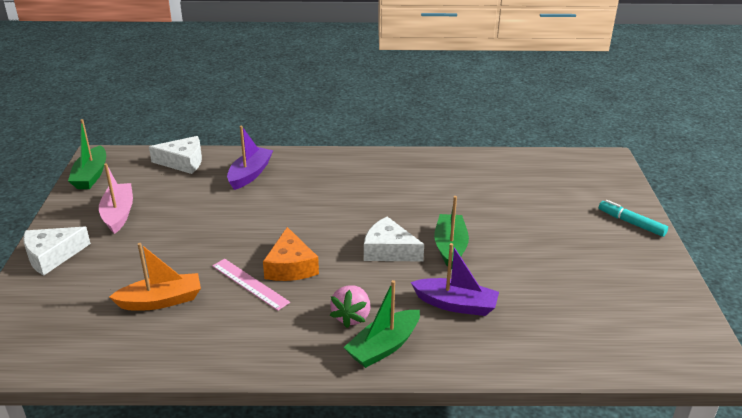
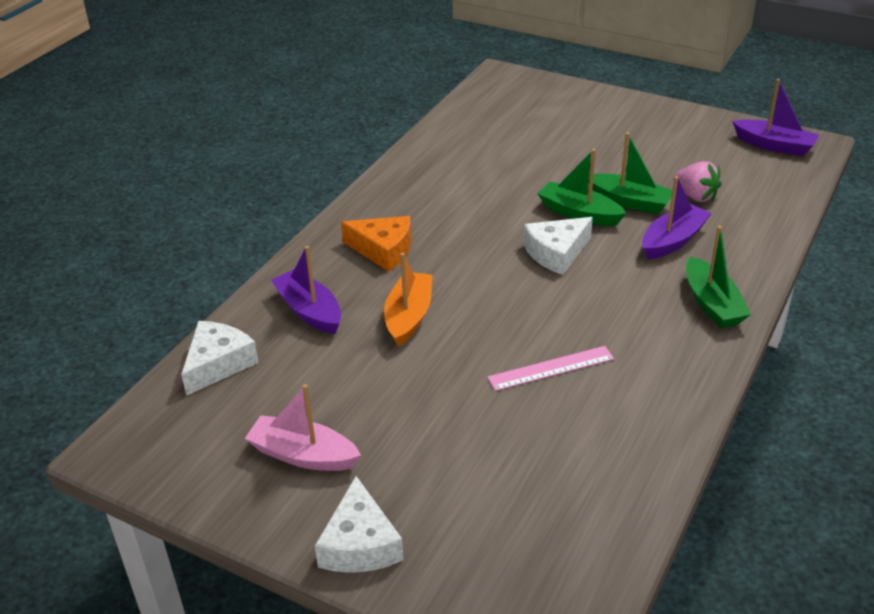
camera: 60 degrees left, 5 degrees up
(91, 175) = (164, 467): green boat -> green boat (629, 202)
(161, 301) = (538, 450): orange boat -> orange boat (409, 316)
(290, 266) = (538, 329): orange cheese -> orange cheese (383, 250)
(351, 316) = (654, 310): pink strawberry -> pink strawberry (695, 196)
(631, 223) = (612, 105): turquoise marker -> none
(677, 333) = (774, 145): none -> purple boat

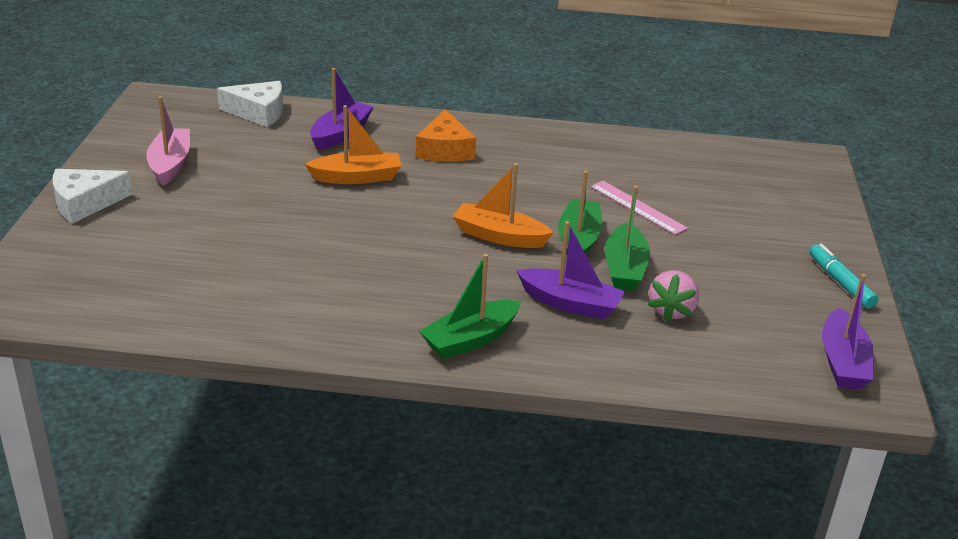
camera: 65 degrees right, 5 degrees down
(551, 368) = (320, 256): pink ruler -> pink ruler (638, 207)
(556, 253) = (499, 236): white cheese -> orange boat
(677, 117) = (840, 282): none -> turquoise marker

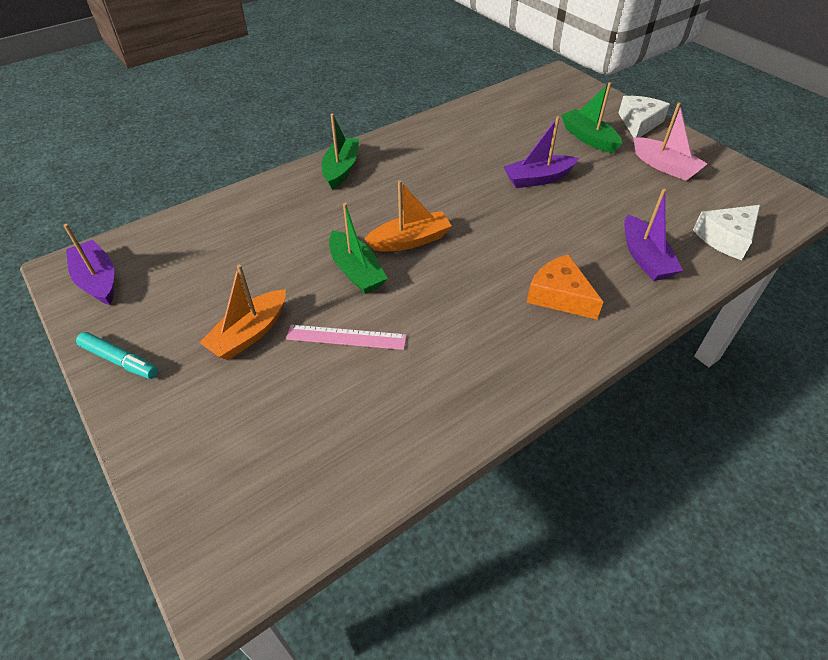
camera: 140 degrees right, 15 degrees up
(357, 177) = (563, 227): orange boat -> orange boat (249, 333)
(570, 303) = (311, 220): purple boat -> purple boat (538, 179)
(625, 268) = (301, 267): green boat -> green boat (588, 138)
(671, 311) = (242, 252): pink strawberry -> none

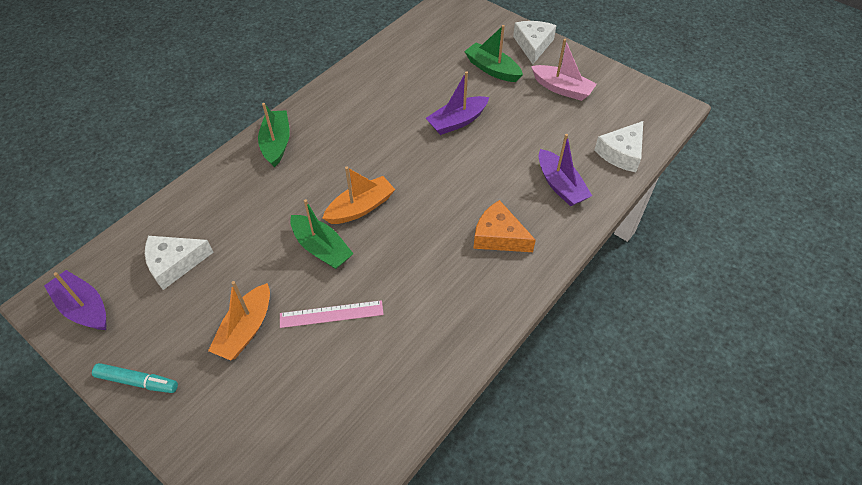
camera: 15 degrees left, 5 degrees up
(201, 257) = (174, 264): none -> white cheese

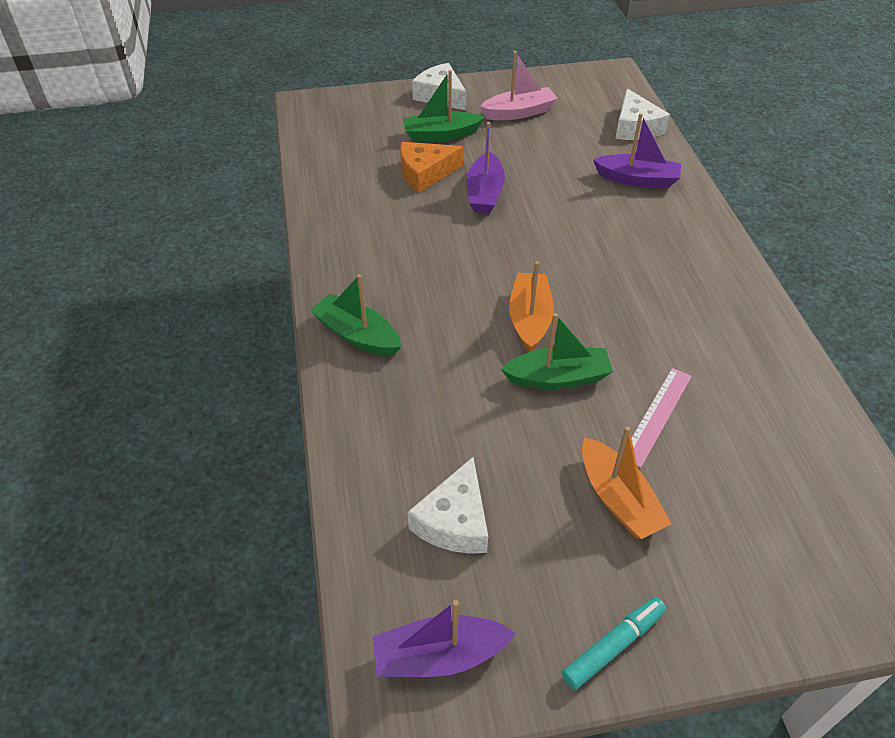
camera: 50 degrees left, 5 degrees down
(499, 236) = (662, 248): orange cheese -> orange cheese (425, 173)

